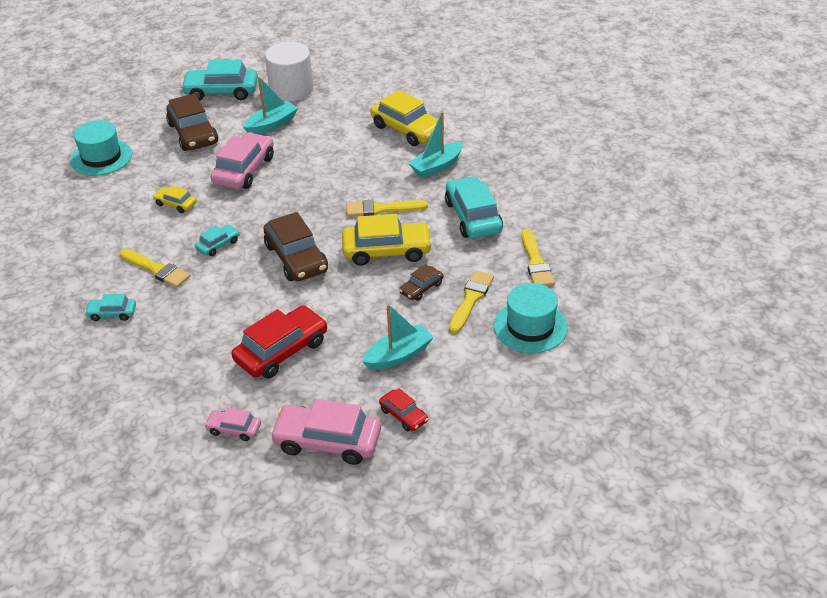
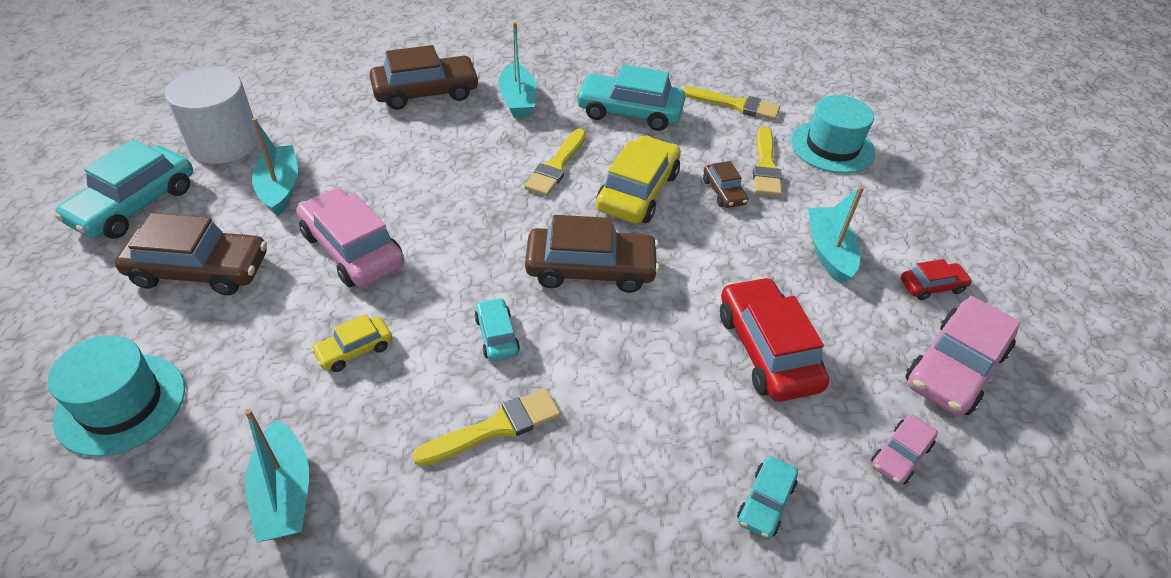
camera: 65 degrees left, 5 degrees up
(82, 224) = (284, 493): none -> turquoise boat
(112, 313) = (561, 525): turquoise car -> turquoise car (765, 502)
(407, 129) = (426, 92): yellow car -> brown car
(471, 299) = (765, 166): yellow brush -> yellow brush turned 135 degrees counterclockwise

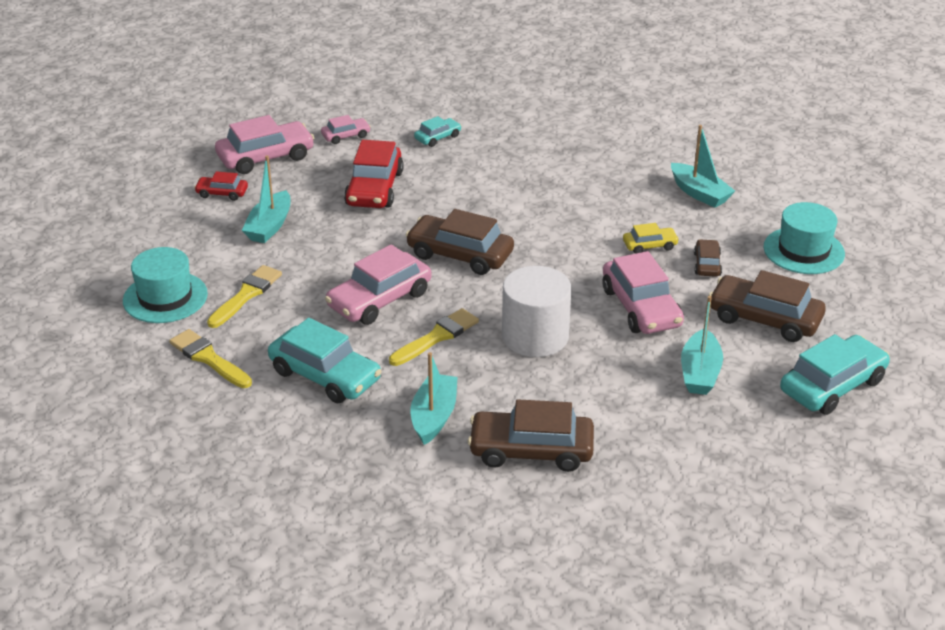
camera: 155 degrees left, 10 degrees down
(224, 143) = (757, 433): white cylinder -> white cylinder (535, 336)
(284, 493) = (699, 193): turquoise boat -> turquoise boat turned 135 degrees clockwise
(495, 428) = (570, 192): yellow brush -> none
(497, 335) = (549, 232): turquoise car -> none
(638, 191) = (379, 299): yellow car -> pink car
(723, 192) = (306, 283): brown car -> brown car (707, 264)

